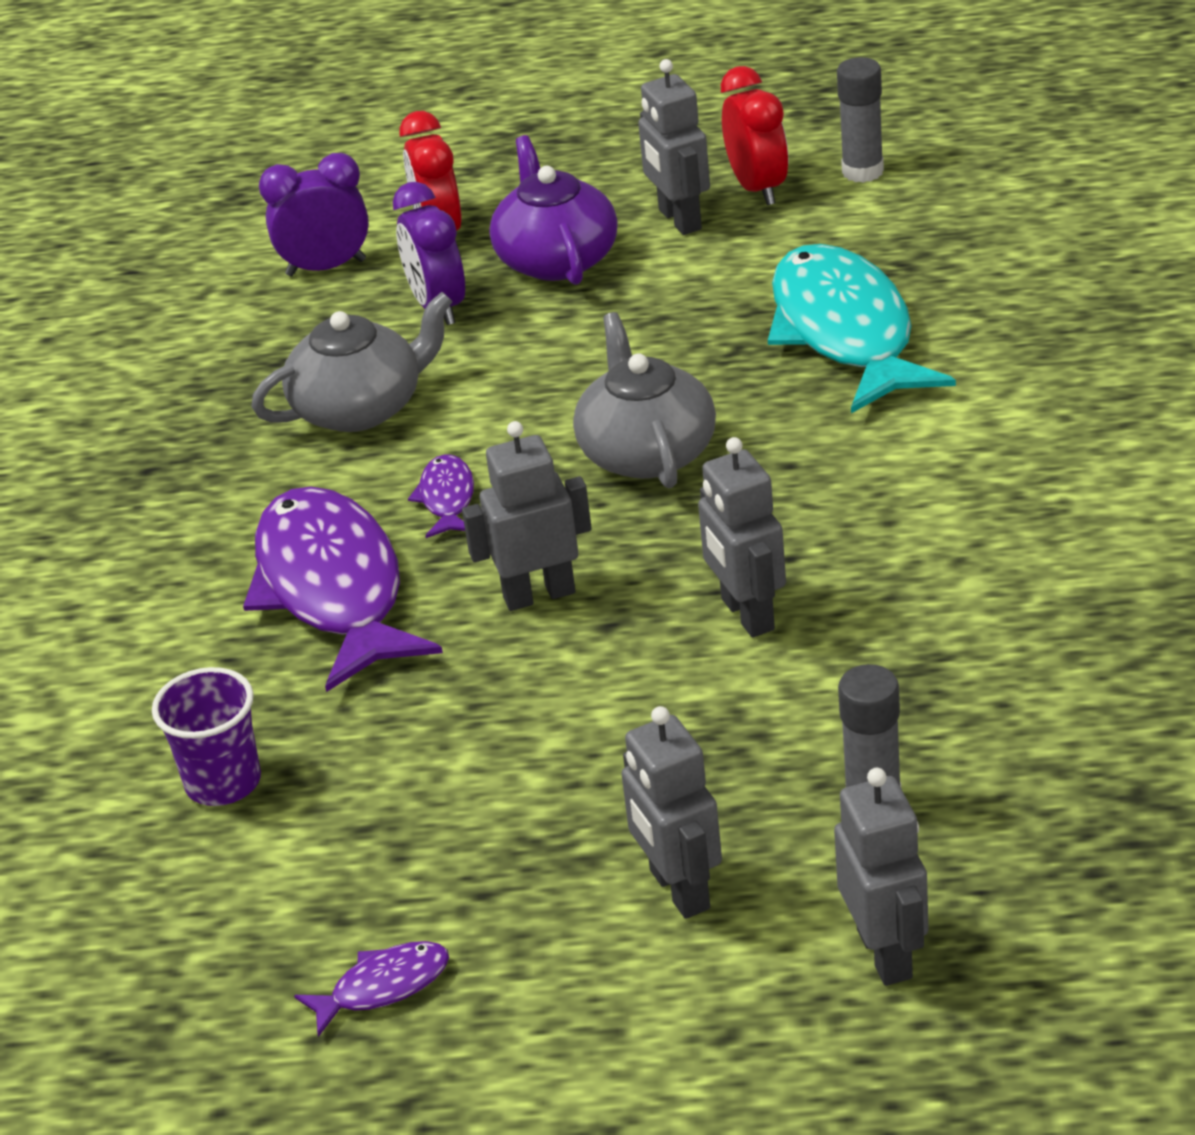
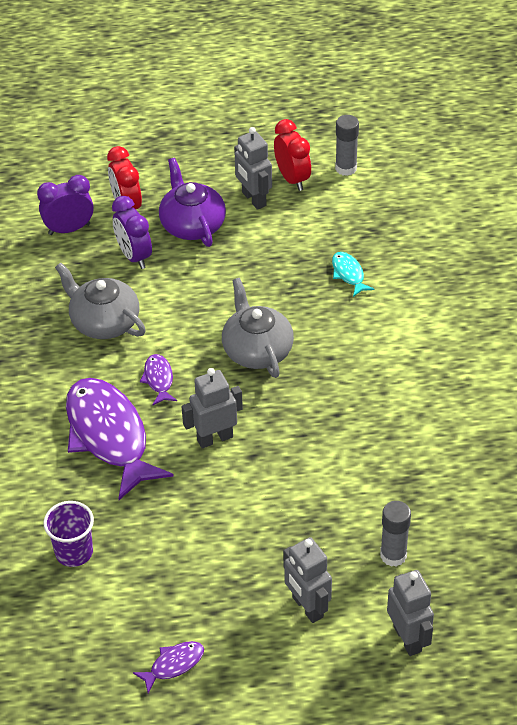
camera: 10 degrees left, 10 degrees up
(361, 408) = (104, 322): grey teapot -> grey teapot turned 105 degrees counterclockwise
(747, 615) = (320, 449): grey robot -> none
(845, 332) = (348, 274): turquoise fish -> turquoise fish, size x0.43

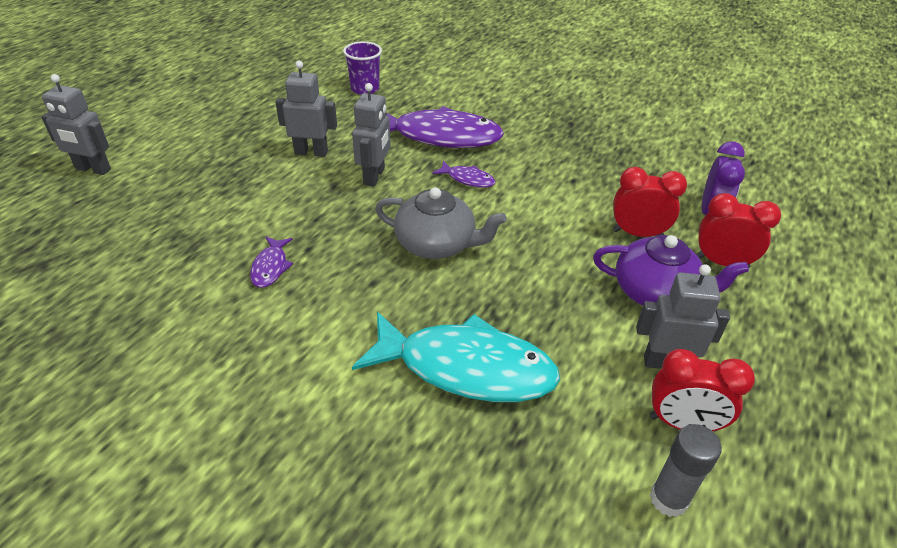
camera: 125 degrees right, 5 degrees down
(104, 322) = (564, 182): grey teapot -> none
(134, 256) = (637, 233): purple clock -> red clock
(173, 665) = (238, 87): purple fish -> purple fish (270, 267)
(307, 607) = (186, 144): grey robot -> grey robot (311, 152)
(348, 274) = (466, 368): turquoise fish -> turquoise fish, size x2.33
(393, 555) = (152, 200): grey glue stick -> none

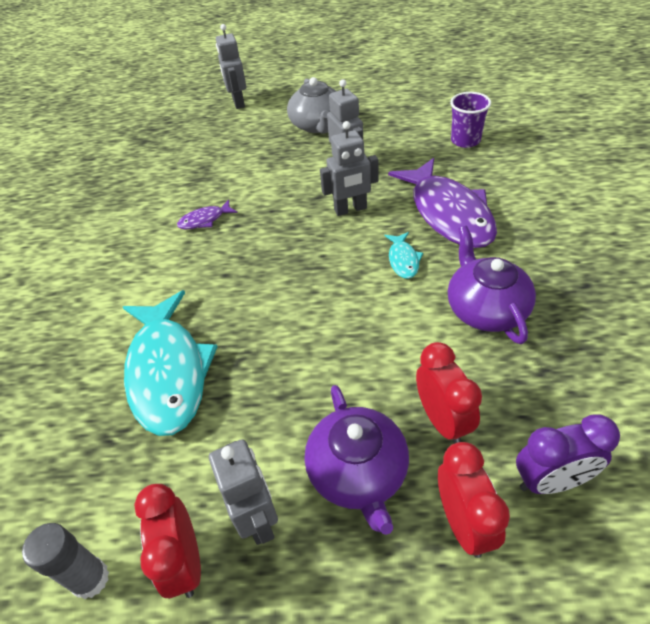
camera: 65 degrees right, 5 degrees up
(437, 244) = (298, 285): grey teapot -> grey teapot (317, 125)
(467, 179) = (403, 260): purple fish -> turquoise fish
(554, 169) = (485, 309): none -> purple teapot

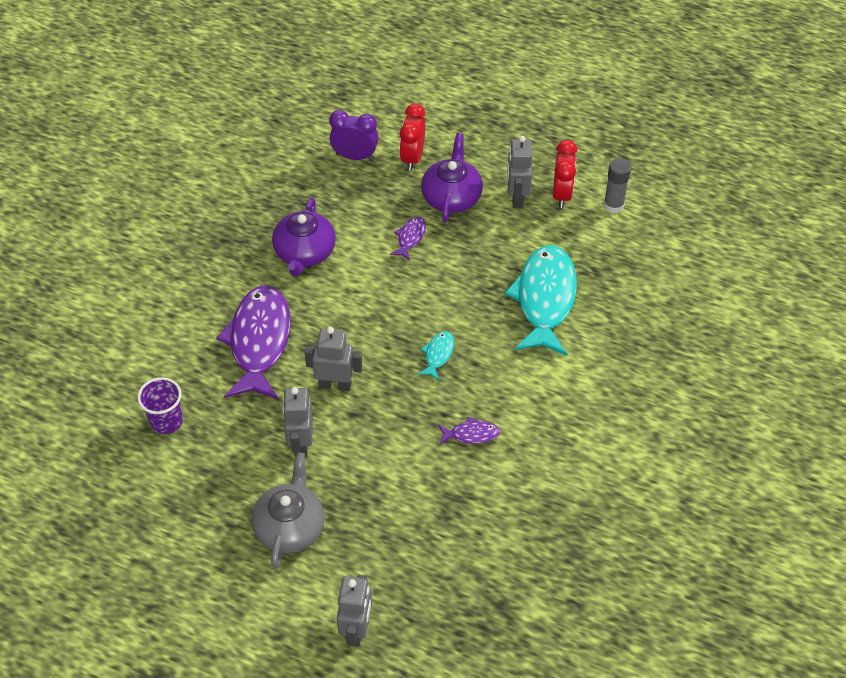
camera: 160 degrees left, 5 degrees up
(376, 381) = (410, 238): none -> purple fish
(403, 260) = (329, 314): turquoise fish -> turquoise fish (438, 354)
(442, 420) = (387, 202): red clock -> none

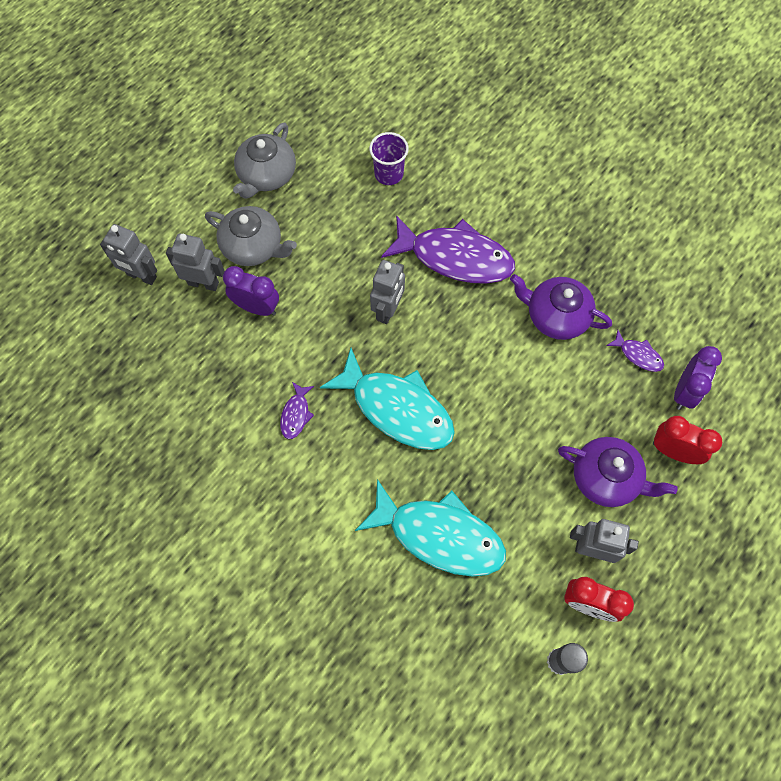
camera: 105 degrees right, 15 degrees up
(191, 541) = (266, 175): none -> grey teapot
(301, 444) = (332, 270): grey robot -> grey robot (203, 283)
(364, 502) = (256, 307): none -> purple clock
(410, 238) = (555, 420): purple fish -> purple fish (638, 355)
(438, 354) = (397, 409): turquoise fish -> turquoise fish, size x2.33

